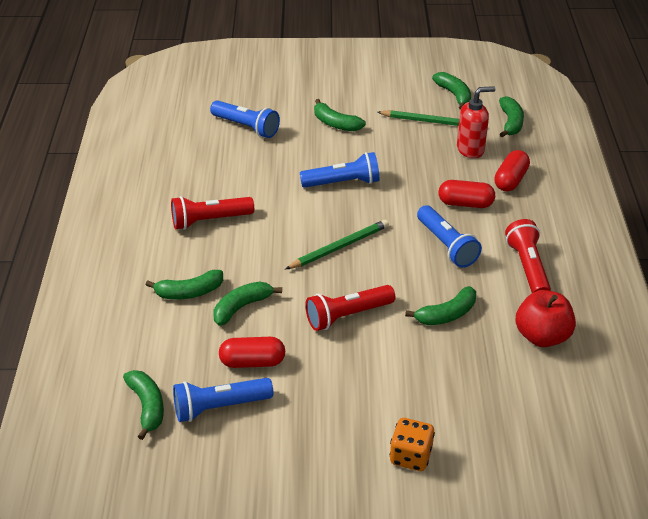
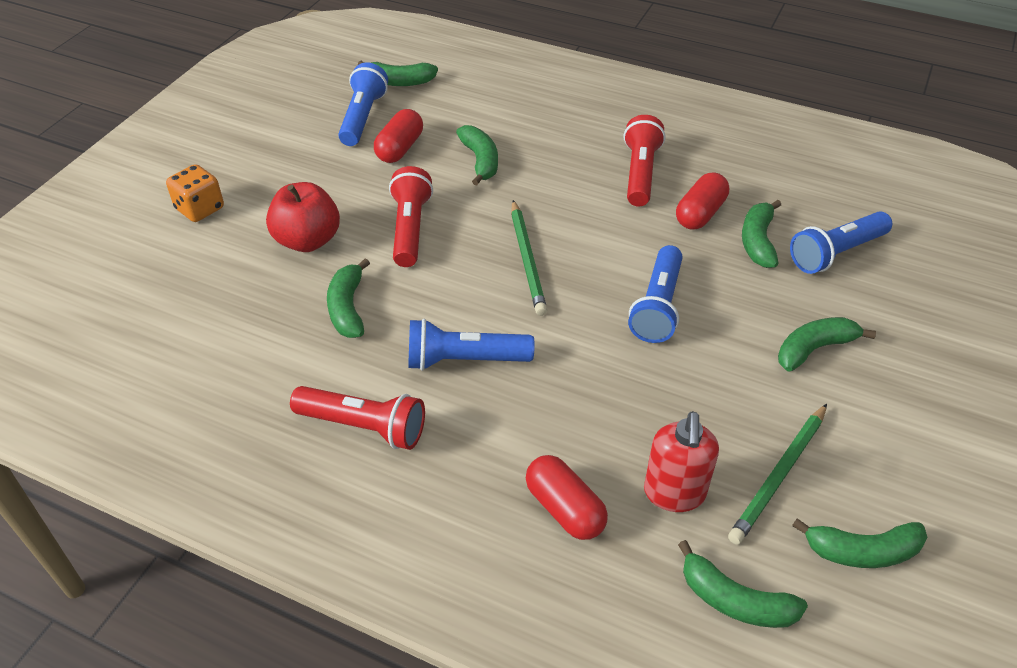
camera: 115 degrees right, 5 degrees up
(189, 292) = (528, 133): green banana -> green banana (757, 241)
(465, 203) = (539, 421): red capsule -> red capsule (700, 214)
(542, 336) = (244, 379): red apple -> red apple (308, 240)

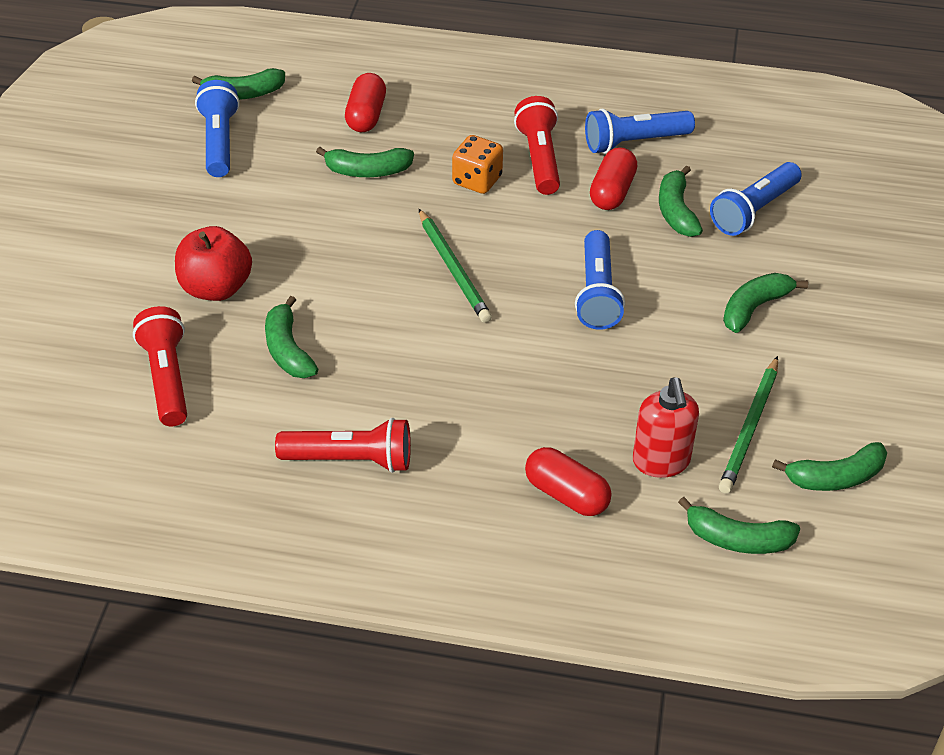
camera: 15 degrees left, 0 degrees up
(200, 209) = (82, 274): orange dice -> orange dice (477, 180)
(400, 148) = (275, 171): red capsule -> red capsule (366, 116)
(410, 229) = (320, 257): red flashlight -> red flashlight (167, 378)
(465, 360) = (426, 379): blue flashlight -> blue flashlight (634, 142)
(480, 161) = (367, 171): green banana -> green banana turned 120 degrees clockwise

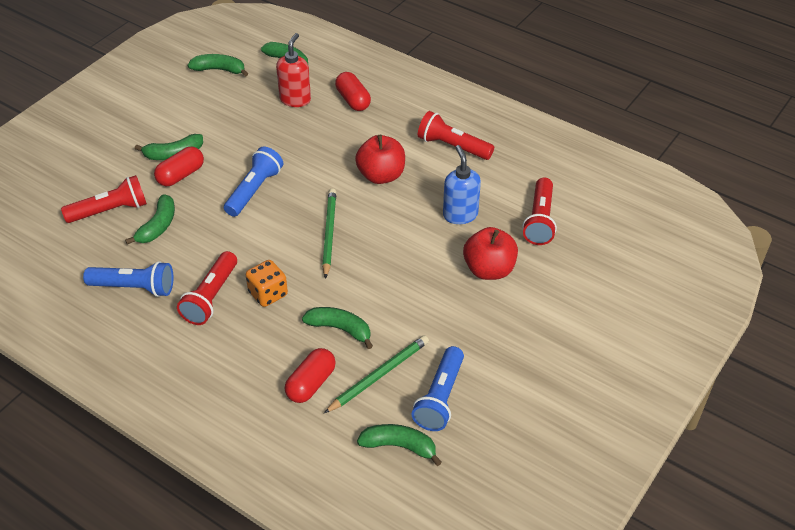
camera: 155 degrees left, 0 degrees up
(288, 350) = (460, 215): green banana -> blue soap dispenser
(434, 372) = (381, 175): none -> red apple
(612, 192) = (185, 254): red capsule -> red capsule (180, 175)
(750, 428) = (237, 100): green pencil -> green pencil (379, 375)
(754, 210) = (110, 211): blue flashlight -> red flashlight

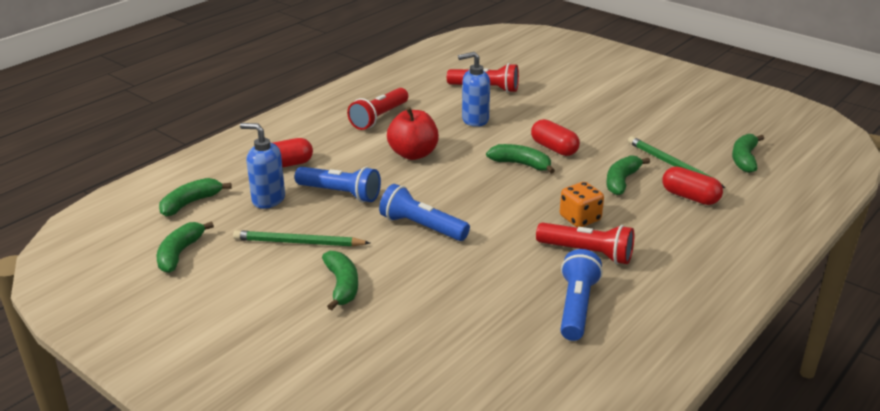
camera: 85 degrees left, 15 degrees down
(110, 211) = (441, 334): red flashlight -> none
(158, 226) = (474, 293): green banana -> green banana (521, 164)
(180, 175) = (384, 279): red capsule -> red capsule (554, 148)
(295, 99) = (268, 199): red soap dispenser -> blue soap dispenser
(329, 233) = (494, 184): green pencil -> green pencil (298, 242)
(440, 398) = (689, 140): blue flashlight -> blue flashlight (340, 193)
(489, 270) = (544, 112): red apple -> none

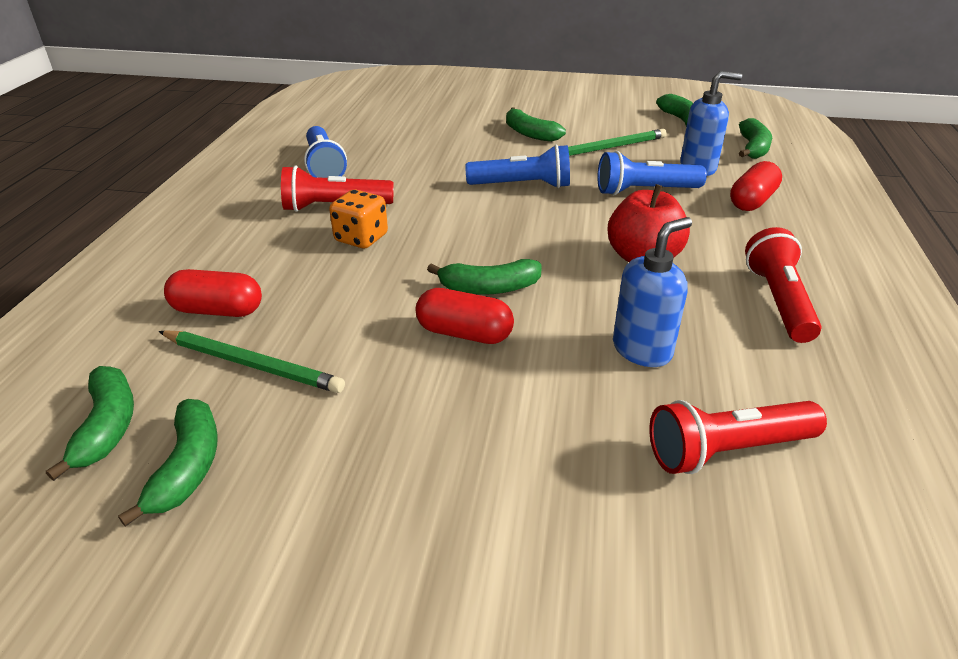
camera: 150 degrees right, 5 degrees up
(621, 181) = (328, 306): green banana -> green banana (188, 467)

